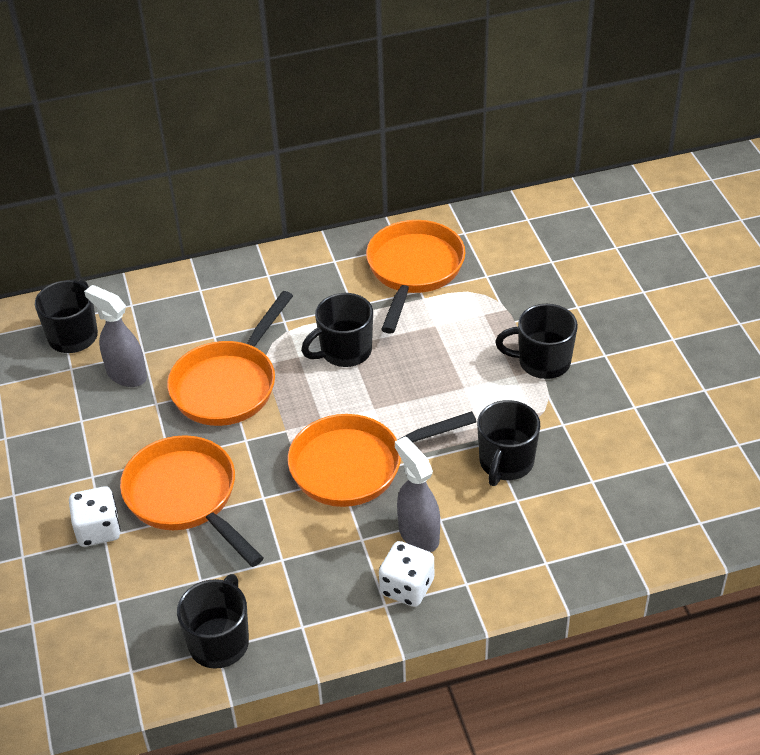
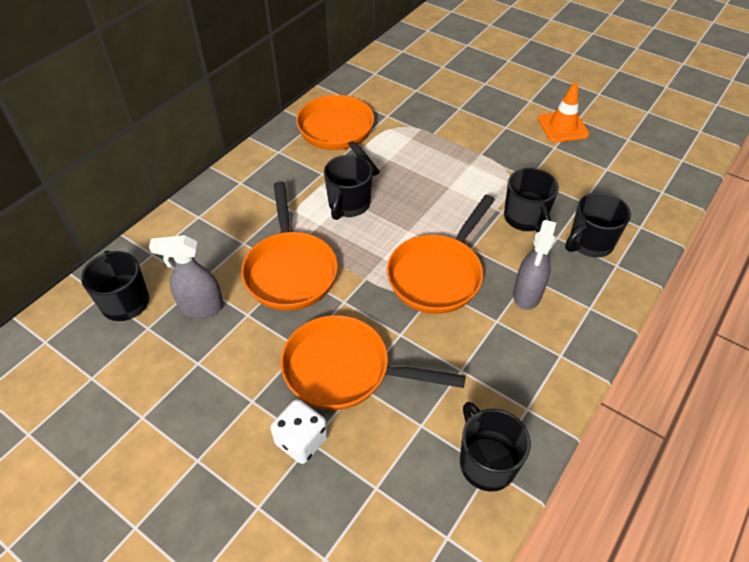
camera: 40 degrees left, 5 degrees up
(407, 587) = (560, 334): white dice -> none
(418, 534) = (527, 295): grey spray bottle -> grey spray bottle turned 90 degrees counterclockwise
(542, 362) = (477, 148): black mug -> black mug (589, 243)
(673, 389) = (562, 127): none -> orange traffic cone

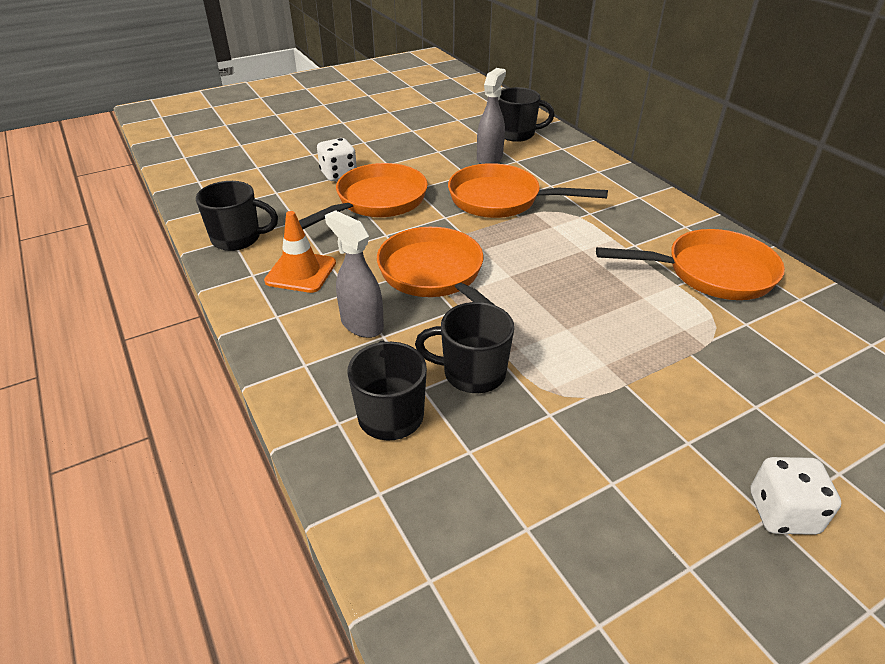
camera: 115 degrees right, 10 degrees down
(348, 205) = (572, 249): black mug -> none
(524, 97) = (782, 512): none -> white dice
(562, 127) = (668, 526): orange traffic cone -> orange traffic cone (301, 272)

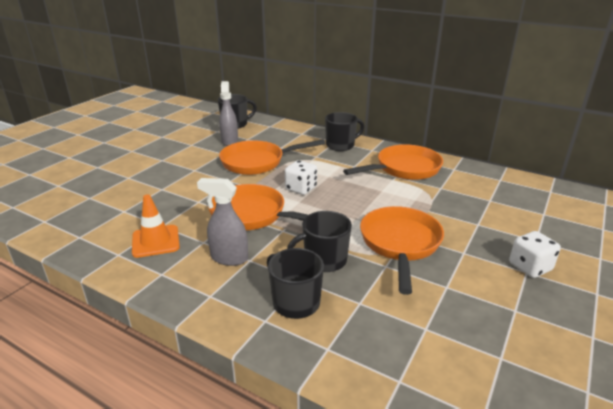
camera: 30 degrees left, 10 degrees down
(238, 239) = (84, 235): black mug -> black mug (341, 145)
(338, 174) = (130, 174): white dice -> white dice (301, 188)
(376, 201) = (174, 184): orange pan -> orange pan (400, 244)

